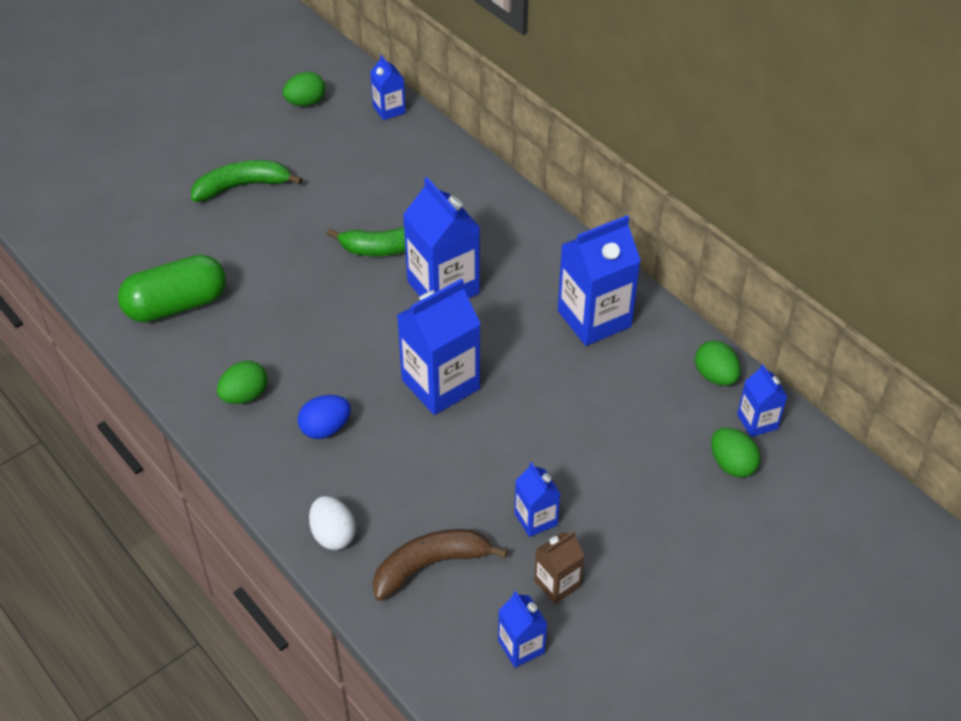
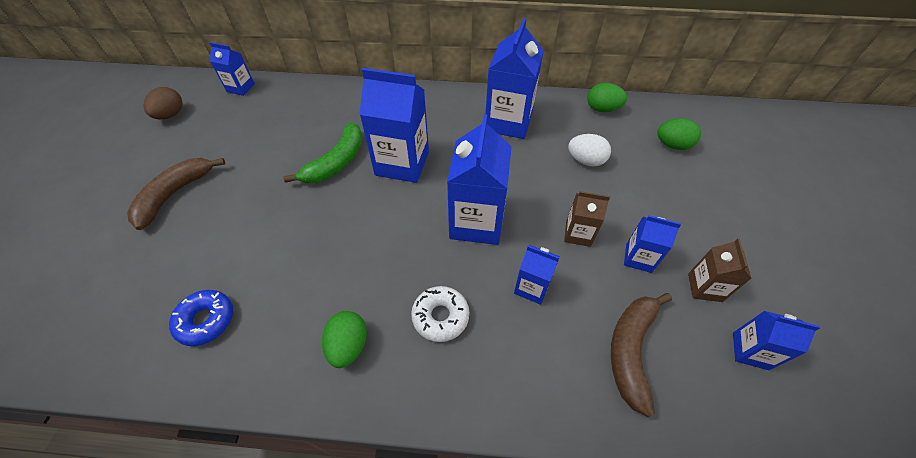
camera: 45 degrees left, 5 degrees up
(176, 305) = (206, 320): green capsule -> blue donut
(242, 186) = (174, 194): green banana -> brown banana
(306, 102) = (171, 115): green egg -> brown egg
(325, 429) = (440, 316): blue egg -> white donut
(333, 535) = (546, 394): white egg -> white egg (585, 161)
(512, 461) = (578, 234): none -> brown carton
(757, 421) = (650, 116): blue carton -> blue carton (532, 287)

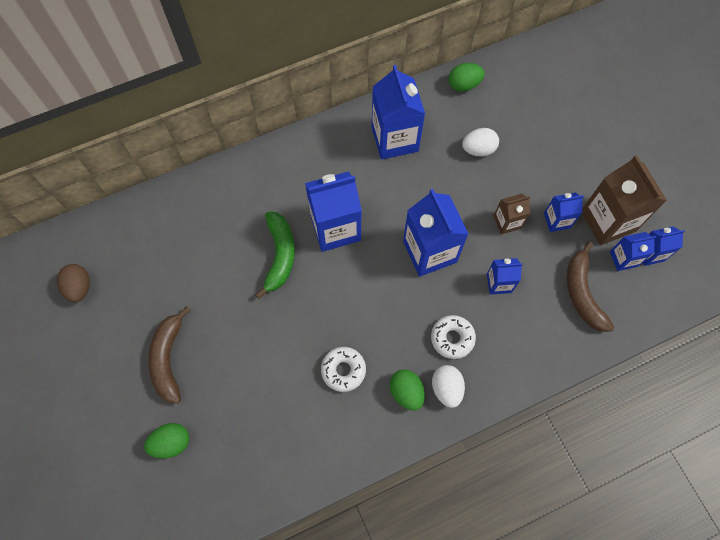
camera: 30 degrees left, 15 degrees up
(206, 320) = (294, 433): blue donut -> none
(240, 88) = (117, 223): blue carton -> blue carton (623, 259)
(305, 286) = (343, 370): none -> white donut
(395, 368) = (446, 388): none -> white egg
(672, 145) = (536, 99): green egg -> green egg (171, 442)
(704, 287) = (608, 221): brown carton -> brown carton, size x1.90

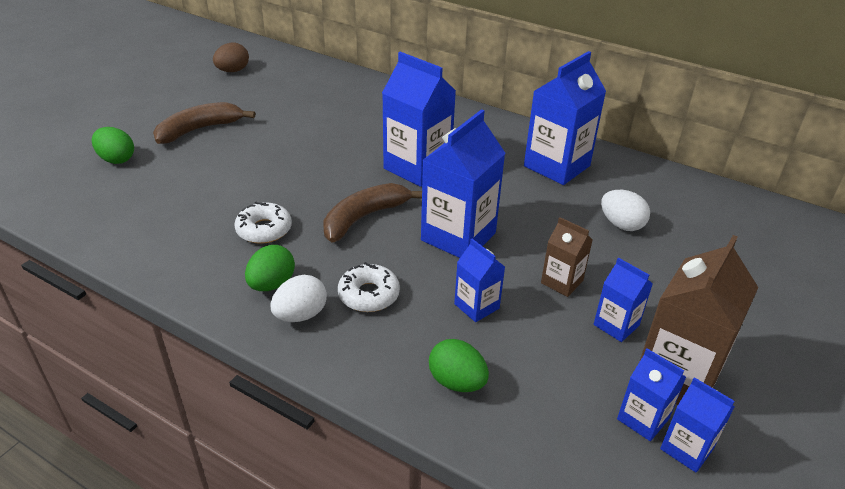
camera: 55 degrees right, 30 degrees down
(279, 255) = (355, 147): green banana -> none
(464, 85) = (680, 186): green egg -> green egg (457, 382)
(582, 293) = (544, 393): brown banana -> brown banana (364, 218)

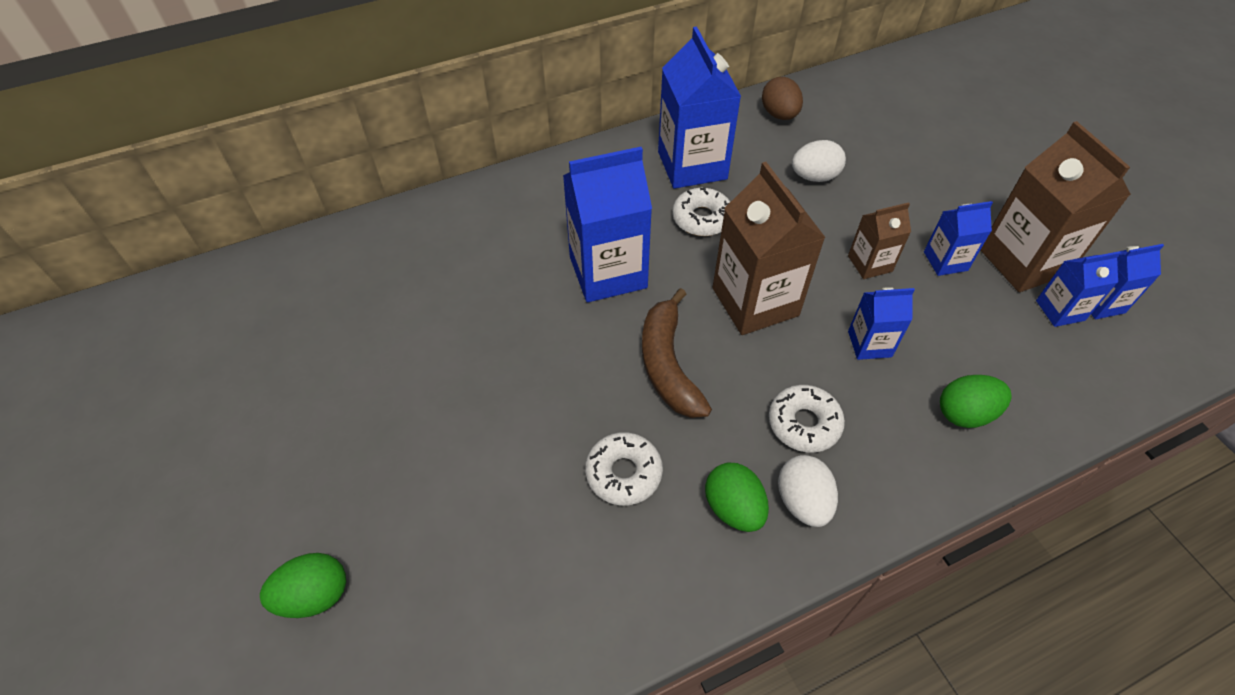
camera: 55 degrees left, 15 degrees up
(199, 130) = (328, 457): brown banana -> none
(233, 71) = (199, 353): brown egg -> brown egg (779, 115)
(458, 236) = (755, 302): blue carton -> brown carton
(510, 187) = (702, 219): none -> white donut

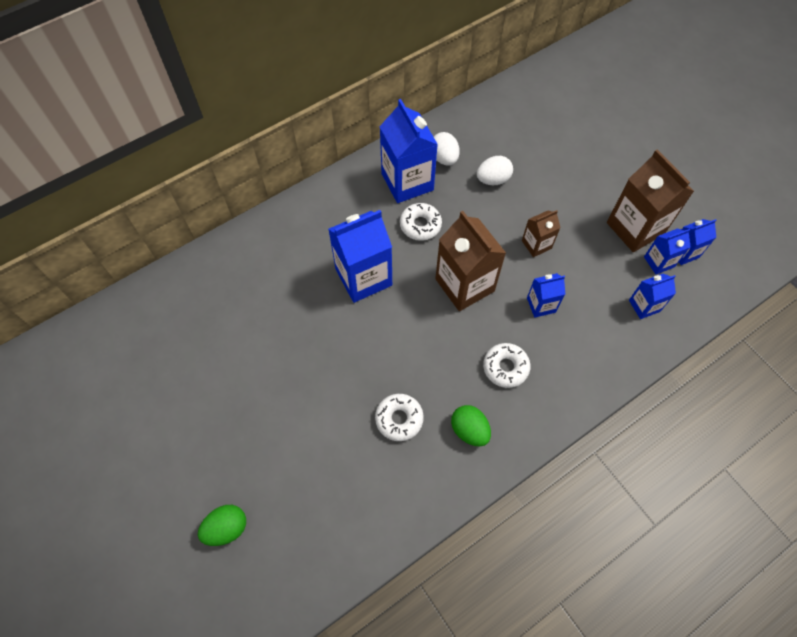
camera: 10 degrees left, 10 degrees up
(668, 365) = (415, 340): brown banana -> none
(779, 115) = (463, 129): brown egg -> none
(802, 501) = (510, 419): white egg -> white egg (444, 158)
(945, 261) = (585, 235): blue carton -> blue carton (644, 306)
(965, 413) = (603, 344): green egg -> none

